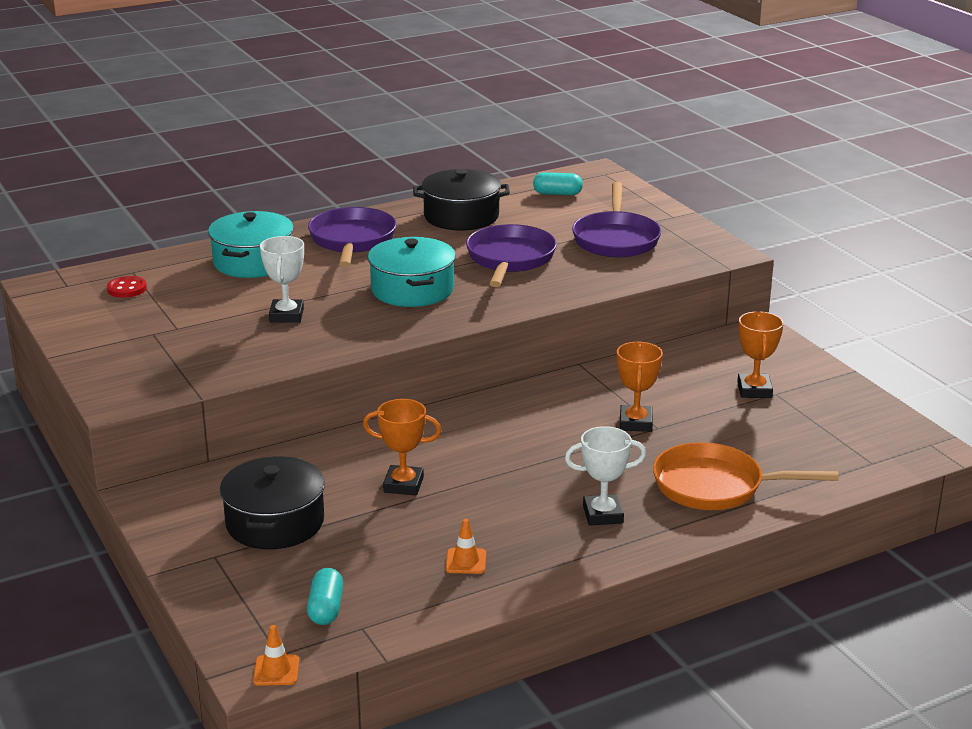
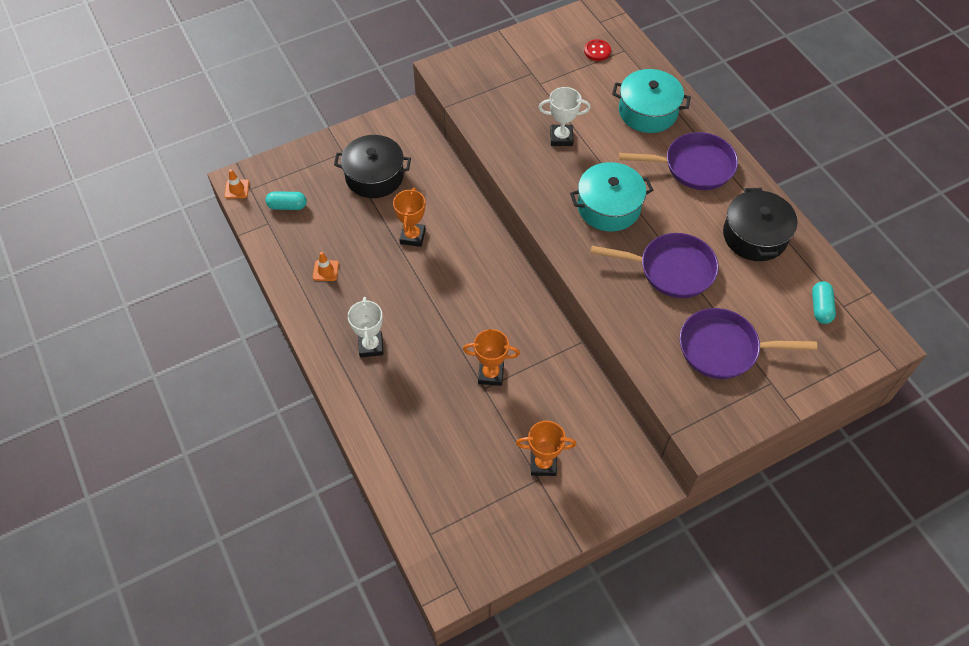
camera: 90 degrees right, 30 degrees up
(715, 486) = (402, 418): orange pan -> none

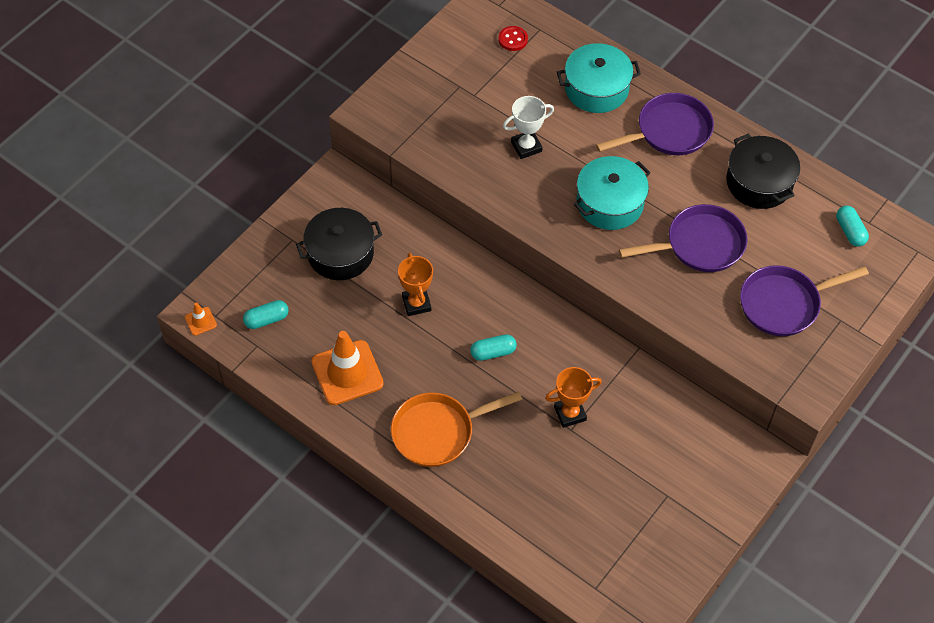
camera: 25 degrees left, 0 degrees up
(325, 270) = (347, 373): orange traffic cone -> orange traffic cone, size x2.23
(371, 346) = (438, 432): white trophy -> orange pan
(453, 299) = (493, 352): none -> turquoise capsule
(543, 464) = (664, 479): orange trophy -> none

